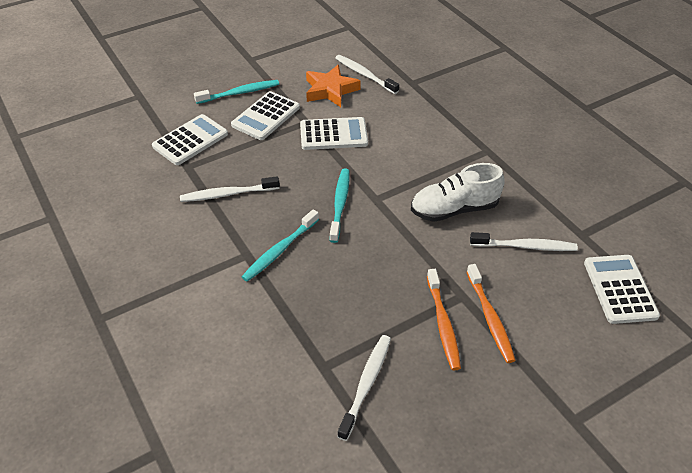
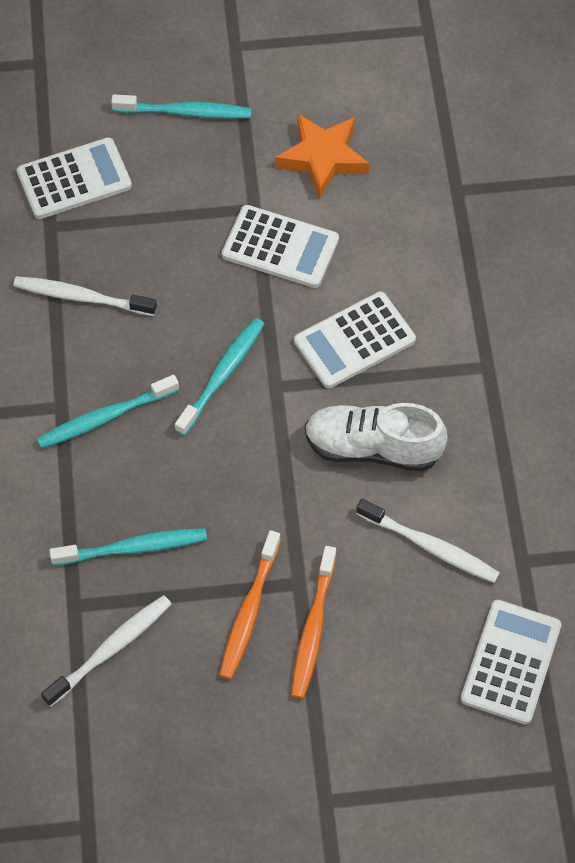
camera: 25 degrees right, 15 degrees up
(266, 116) = (201, 174): white calculator -> white calculator (354, 341)
(343, 316) = (133, 548): none -> turquoise toothbrush
(364, 75) = (392, 145): white toothbrush -> none

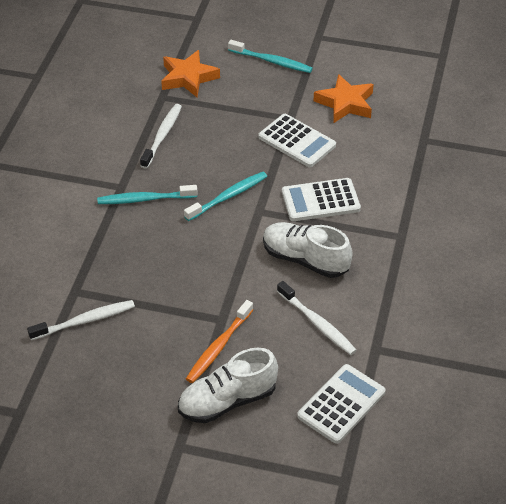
camera: 20 degrees right, 15 degrees down
(74, 179) = (188, 78): white calculator -> orange star
(81, 297) = (162, 136): white toothbrush -> white toothbrush turned 75 degrees clockwise
(133, 548) = (127, 271): turquoise toothbrush -> none
(249, 611) = (182, 325): orange toothbrush -> none
(360, 709) = (227, 401): none -> white shoe

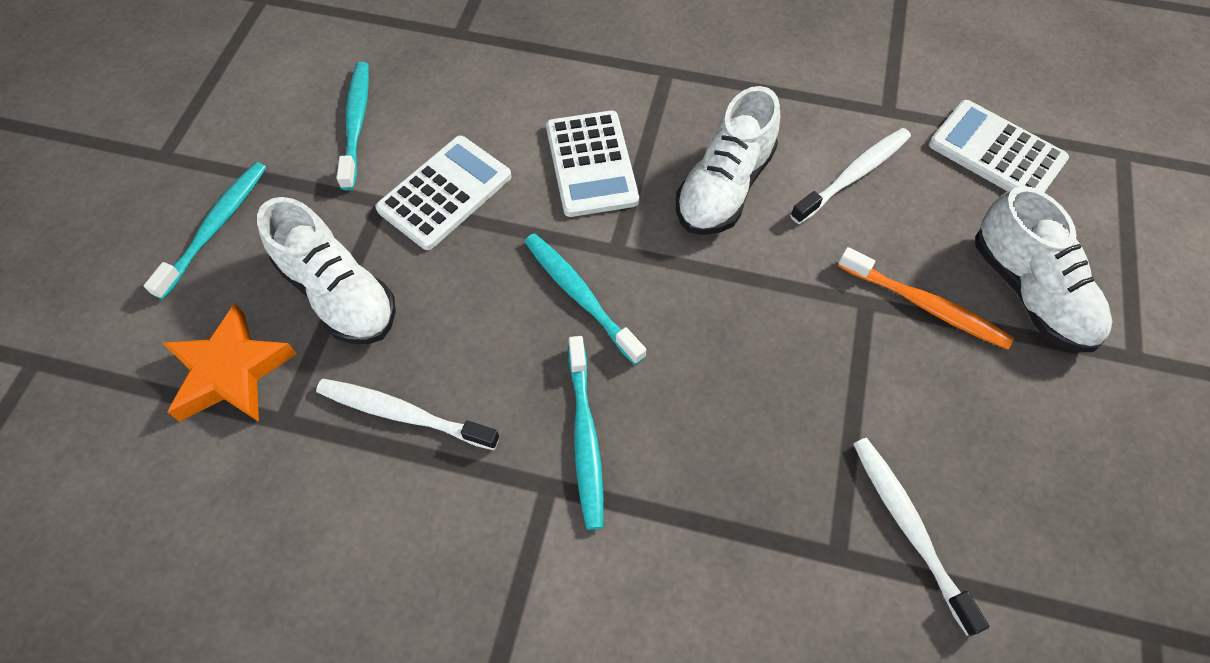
camera: 90 degrees left, 15 degrees up
(231, 108) = (338, 293): none -> white shoe
(345, 103) = (356, 123): orange star -> turquoise toothbrush

